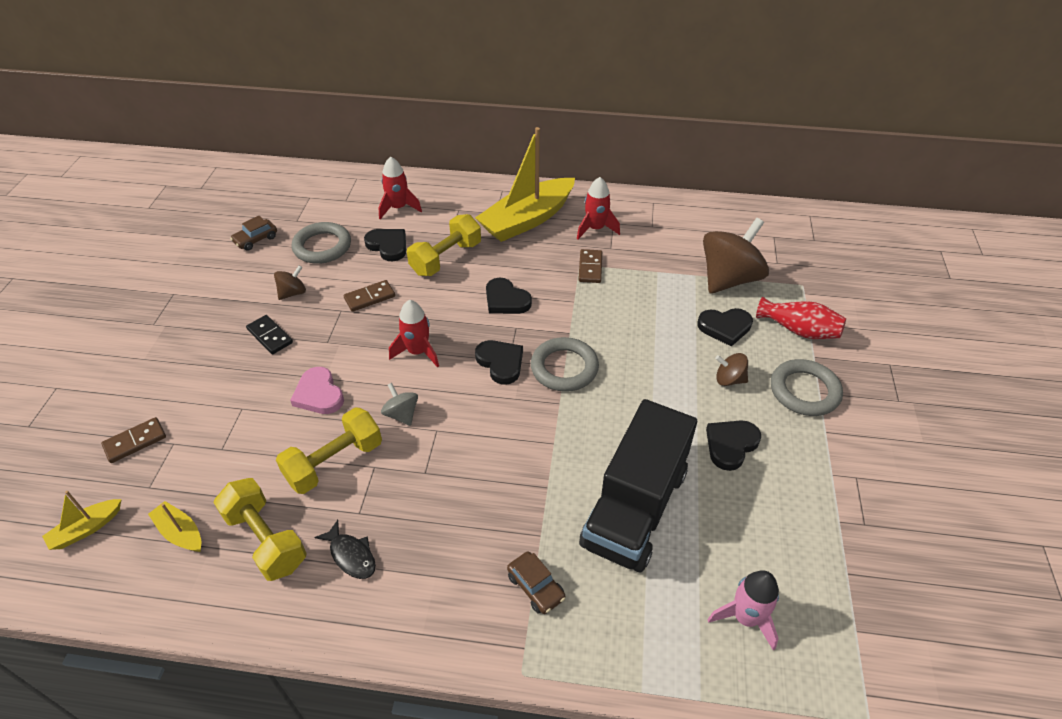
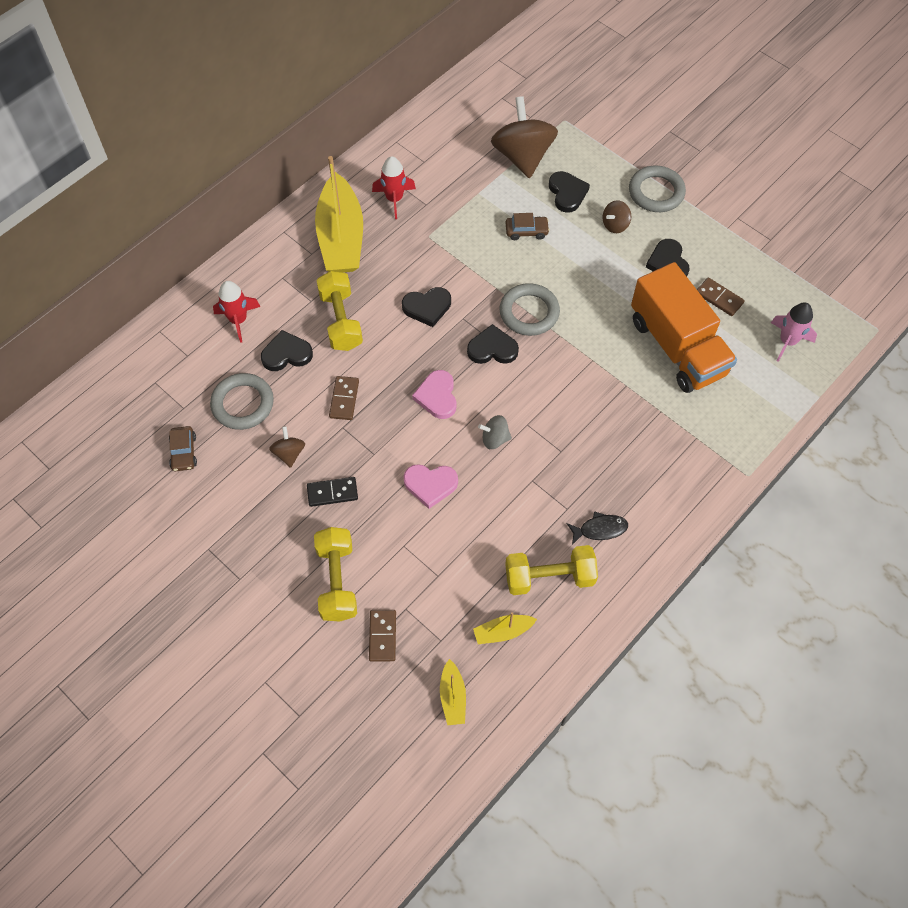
camera: 55 degrees left, 15 degrees up
(334, 462) = (509, 504): yellow dumbbell -> yellow dumbbell (337, 581)
(418, 352) = (437, 396): red rocket -> pink heart
(536, 587) = (696, 435): brown car -> brown car (526, 231)
(590, 268) = (437, 231): brown domino -> brown domino (719, 298)
(635, 507) = (677, 347): black truck -> orange truck
(725, 327) = (567, 193): black heart -> black heart turned 45 degrees counterclockwise
(798, 330) = (603, 155): red vase -> none

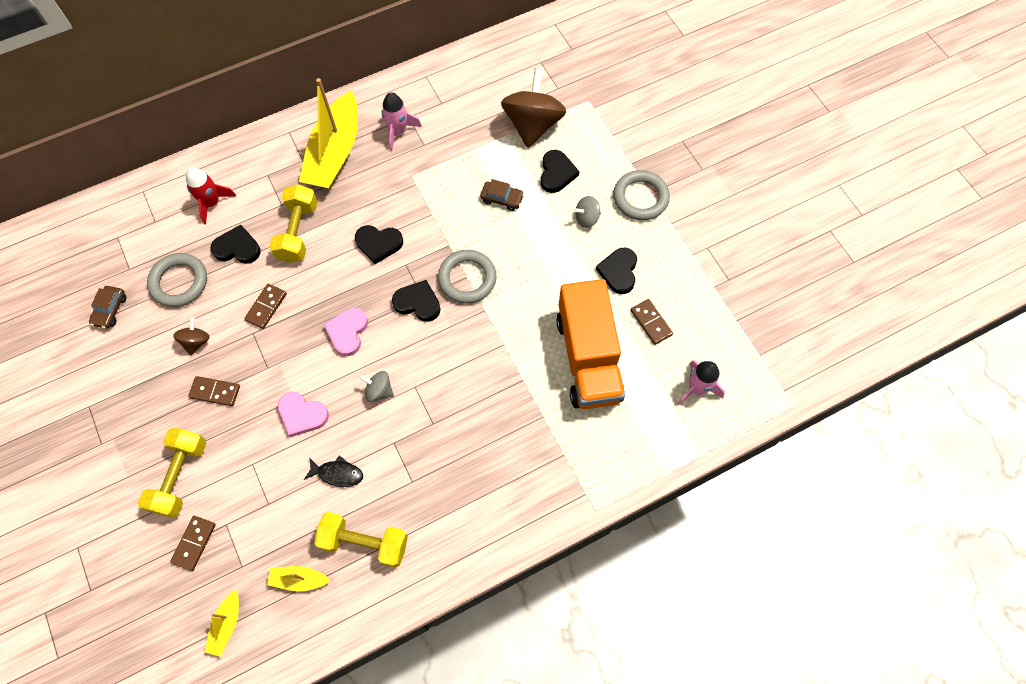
camera: 20 degrees right, 5 degrees up
(332, 493) = (215, 392): black domino -> brown domino
(394, 199) = (398, 131): red rocket -> pink rocket
(600, 529) = (432, 513): black fish -> black fish (337, 473)
(615, 225) = (586, 218): brown spinning top -> grey spinning top

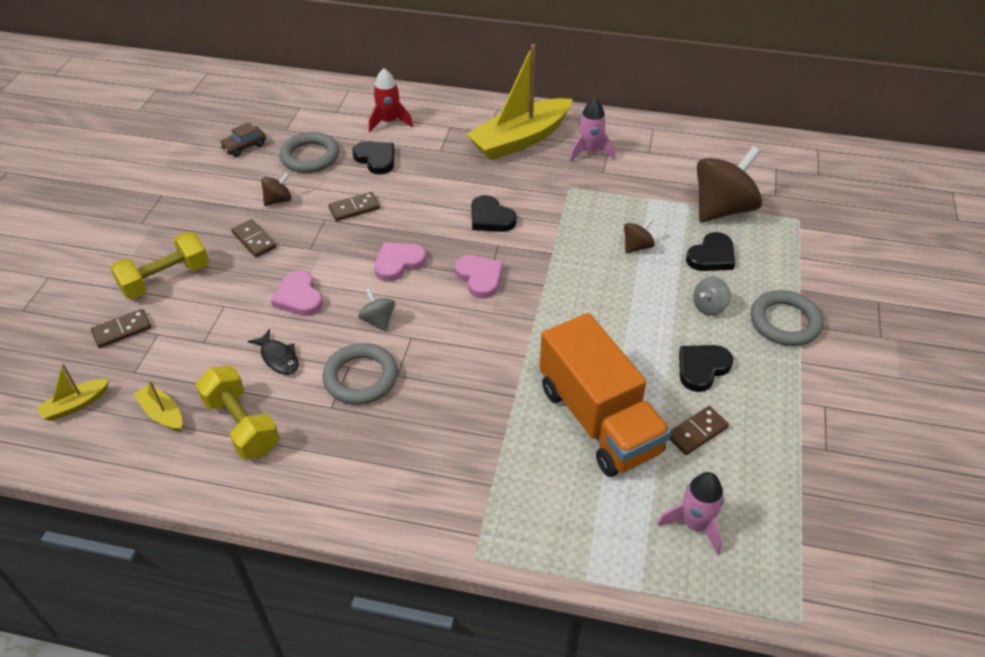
camera: 40 degrees right, 20 degrees down
(298, 232) = (433, 174): yellow dumbbell -> none
(418, 303) = (480, 278): black heart -> pink heart
(467, 278) = (543, 286): grey ring -> grey ring (361, 377)
(502, 198) = (637, 246): brown car -> brown spinning top
(586, 218) = (709, 306): grey spinning top -> grey spinning top turned 60 degrees counterclockwise
(588, 358) = (598, 420): orange truck -> orange truck turned 60 degrees counterclockwise
(651, 322) = (697, 432): brown domino -> brown domino turned 45 degrees clockwise

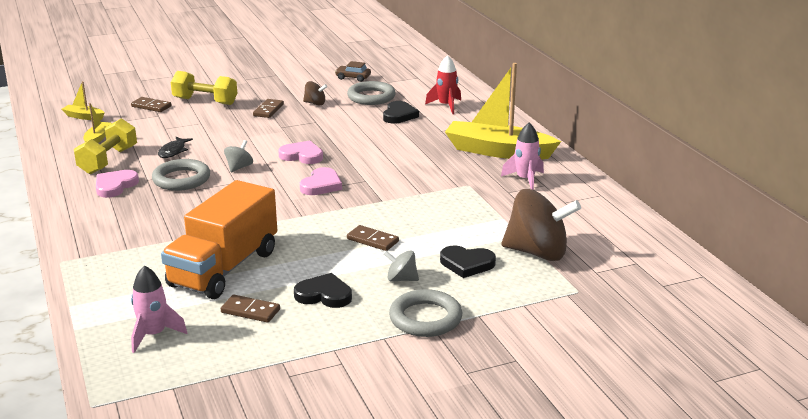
camera: 55 degrees right, 20 degrees down
(299, 297) = (232, 139): pink heart -> pink heart (115, 186)
(354, 208) = (338, 126): brown domino -> brown domino (372, 240)
(490, 218) = (391, 169): black heart -> none
(637, 246) = (435, 230): brown spinning top -> none

